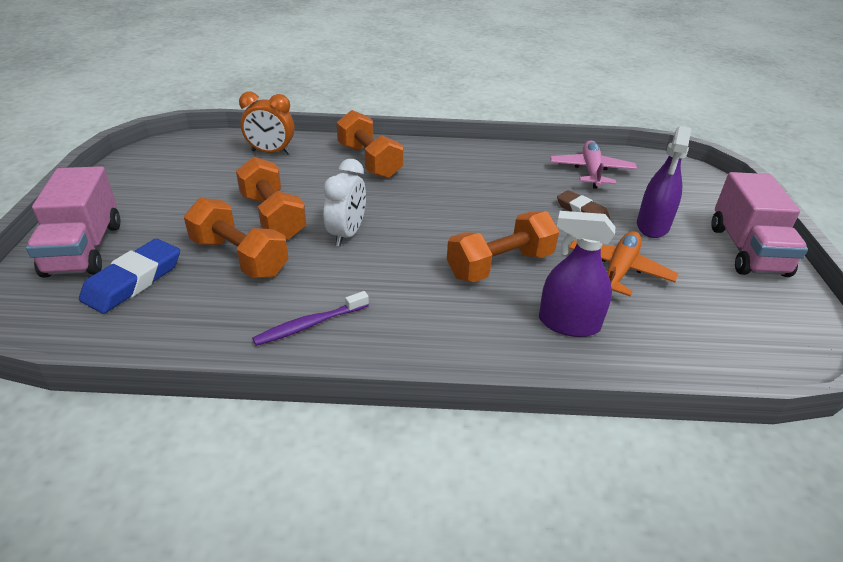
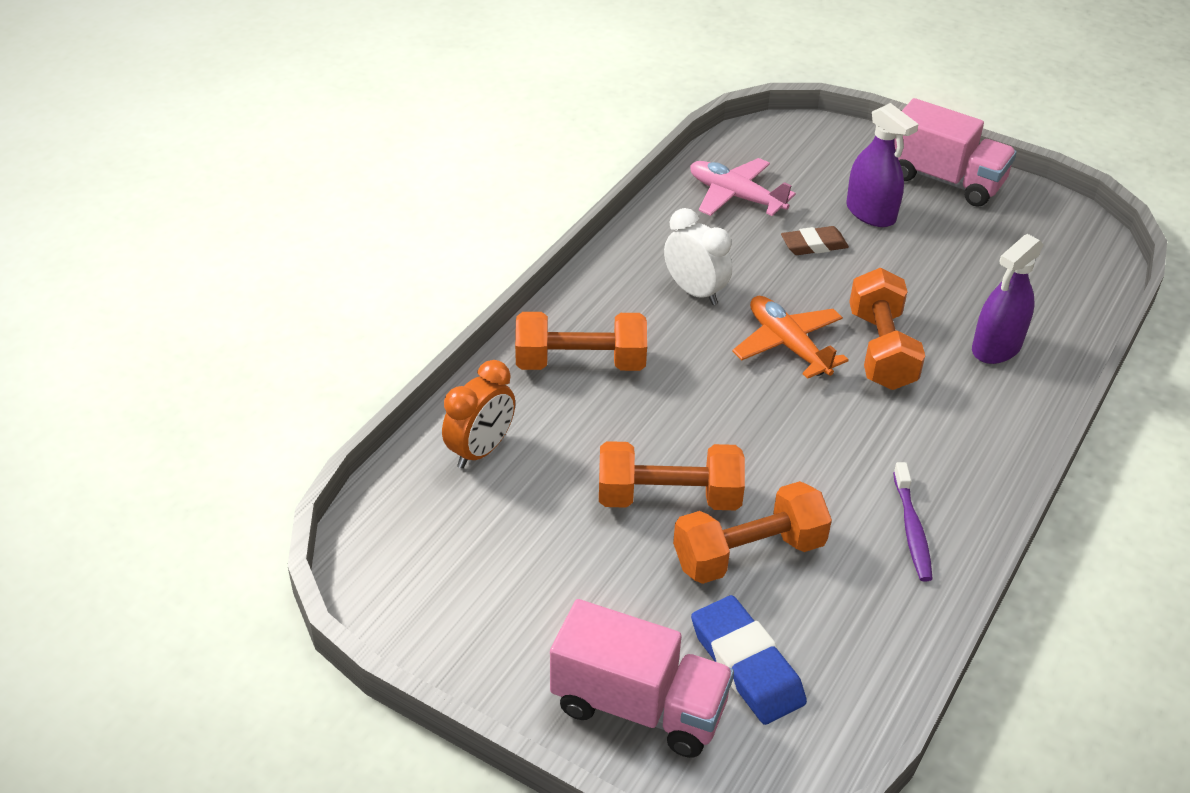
camera: 60 degrees left, 5 degrees up
(347, 234) = (751, 444): white clock -> white clock (695, 292)
(618, 270) = (933, 275): orange plane -> orange plane (787, 345)

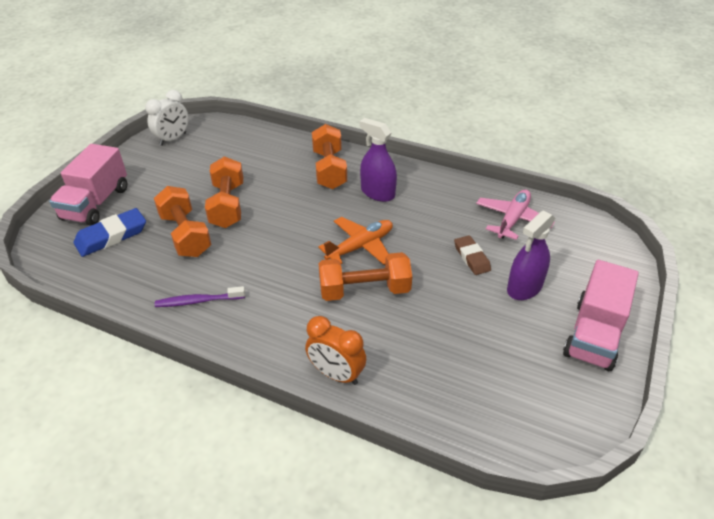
camera: 85 degrees right, 0 degrees up
(481, 450) = (261, 146): orange clock -> orange clock (336, 374)
(695, 292) = (403, 206): white clock -> white clock (173, 139)
(996, 347) = (380, 355): purple spray bottle -> purple spray bottle (377, 193)

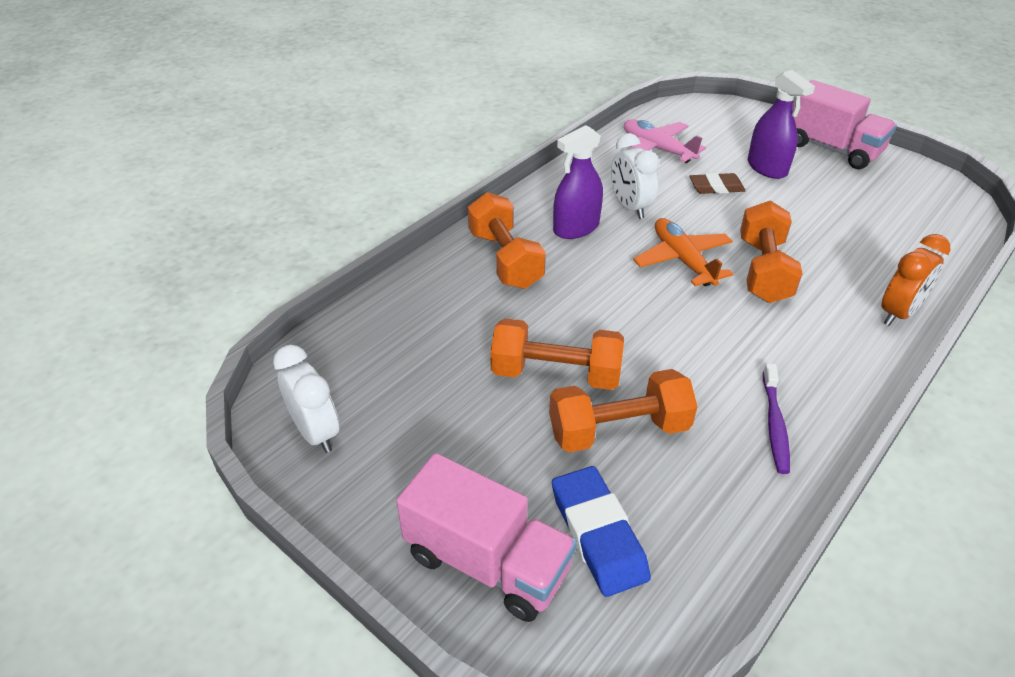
camera: 75 degrees left, 0 degrees up
(329, 169) = (505, 259): orange dumbbell -> orange dumbbell turned 60 degrees clockwise
(416, 214) = (630, 207): none -> white clock

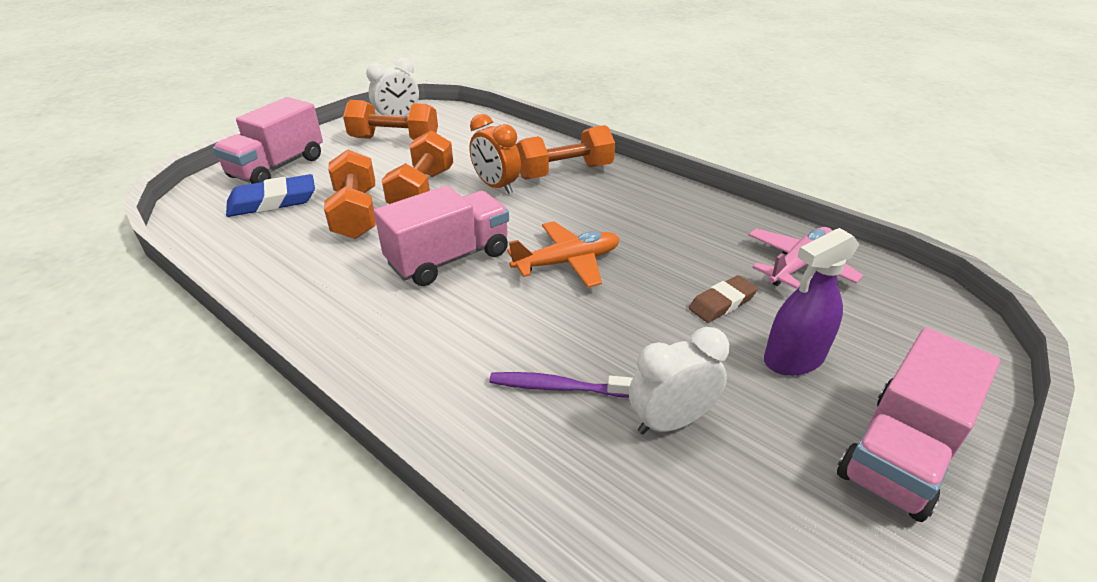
camera: 90 degrees right, 5 degrees down
(576, 228) = (616, 205): purple spray bottle -> none
(630, 207) = (660, 237): white clock -> white clock (670, 421)
(695, 337) = (449, 258): none -> pink truck
(716, 187) = (722, 303): brown eraser -> brown eraser turned 60 degrees clockwise
(763, 270) = (550, 317): orange dumbbell -> orange dumbbell (394, 140)
(774, 423) = (328, 289): purple toothbrush -> purple toothbrush (558, 387)
(898, 313) = (460, 422): orange clock -> orange clock (496, 186)

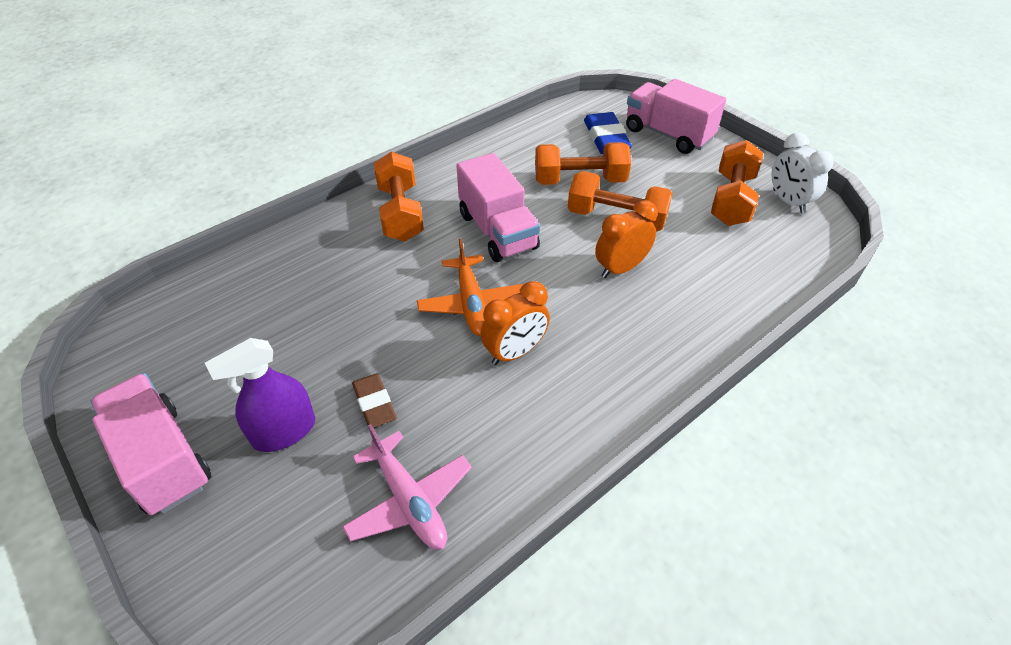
camera: 100 degrees right, 10 degrees up
(558, 387) = (326, 277): purple toothbrush -> none
(564, 172) = (651, 328): orange dumbbell -> orange dumbbell (400, 213)
(619, 231) = (515, 352): none -> orange clock
(670, 421) = (266, 329): white clock -> none
(794, 358) = (284, 431): purple spray bottle -> purple spray bottle turned 105 degrees counterclockwise

